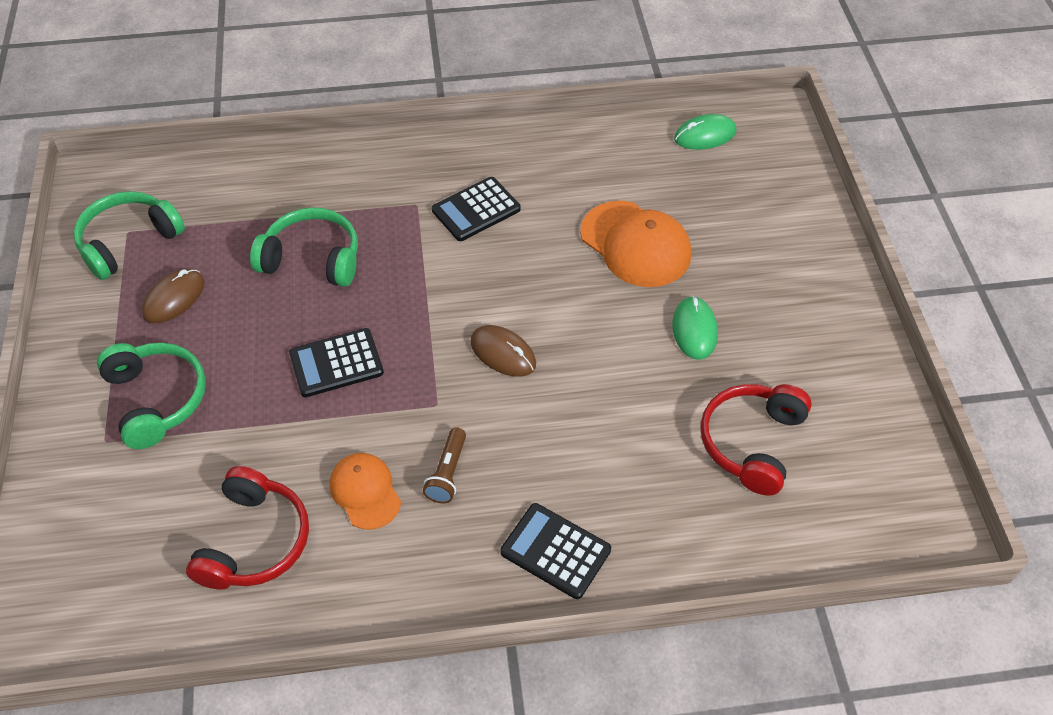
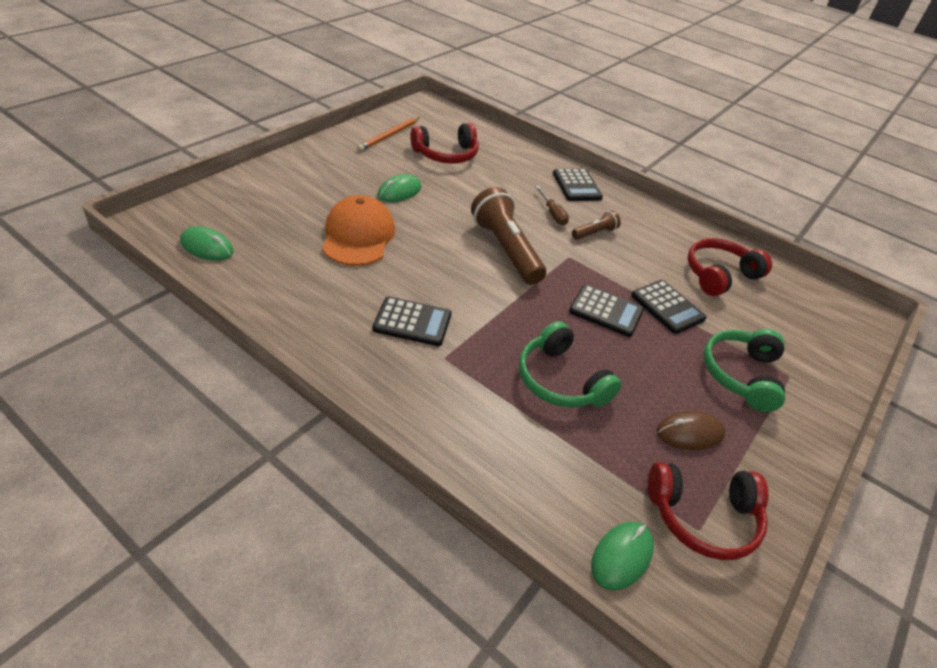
camera: 140 degrees left, 10 degrees down
(128, 242) = (703, 517): green headphones -> red headphones
(171, 179) = (621, 556): none -> green mouse
(281, 426) = (667, 307): none -> black calculator
(365, 492) = (644, 254): orange cap -> none
(503, 353) = (506, 249): brown mouse -> brown flashlight
(522, 459) = (553, 214): none -> brown screwdriver
(848, 407) = (389, 136): none -> orange pencil

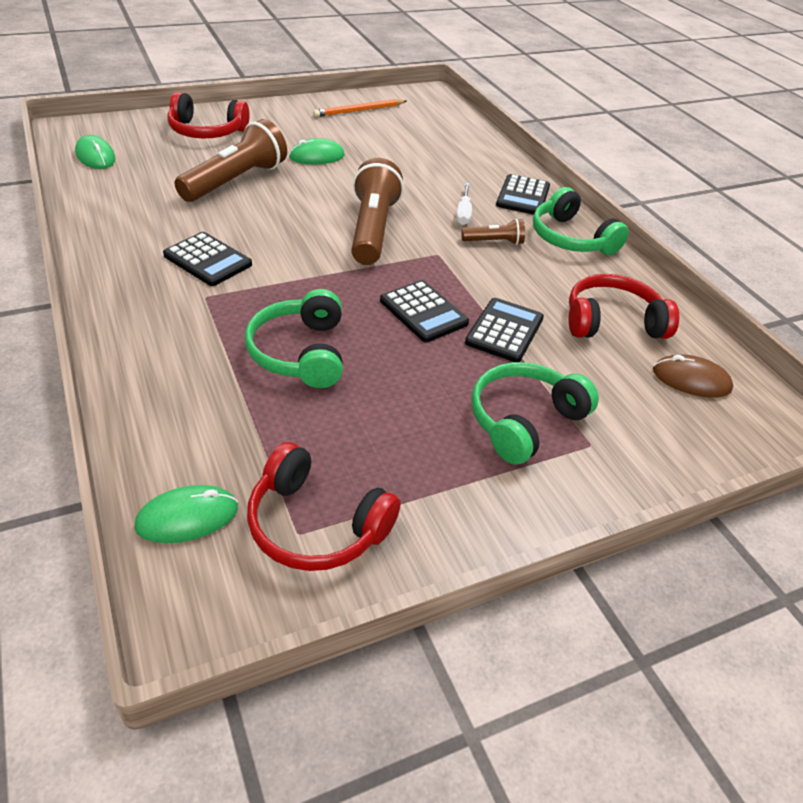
camera: 30 degrees right, 0 degrees up
(358, 236) = (235, 181): orange cap -> brown flashlight
(446, 154) = (402, 137): red headphones -> red headphones (207, 131)
(553, 214) = (463, 213): brown screwdriver -> white screwdriver
(637, 213) = (571, 238): none -> green headphones
(667, 307) = (504, 331): black calculator -> black calculator turned 150 degrees counterclockwise
(689, 433) = (392, 448): brown mouse -> brown mouse (691, 380)

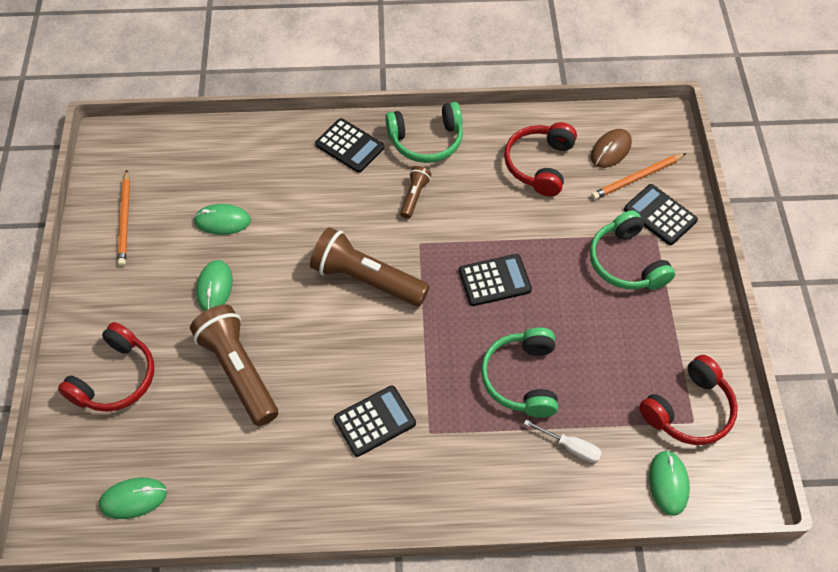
camera: 65 degrees left, 15 degrees up
(300, 352) = (521, 378): green headphones -> green headphones turned 75 degrees clockwise
(387, 149) = (222, 221): none -> green mouse
(463, 213) = (363, 201): white screwdriver -> white screwdriver (570, 447)
(504, 331) = (531, 236): black calculator -> black calculator (660, 215)
(669, 412) = (637, 178): none -> orange pencil

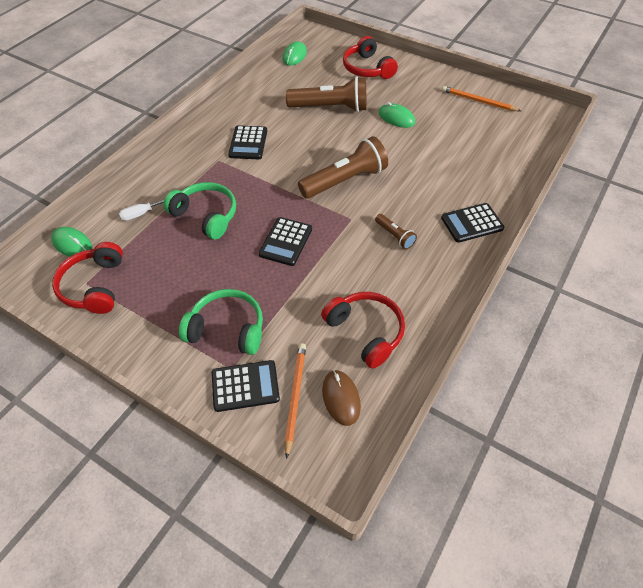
camera: 125 degrees right, 5 degrees down
(222, 221) = (446, 137): green mouse -> none
(426, 141) = (446, 270): green headphones -> none

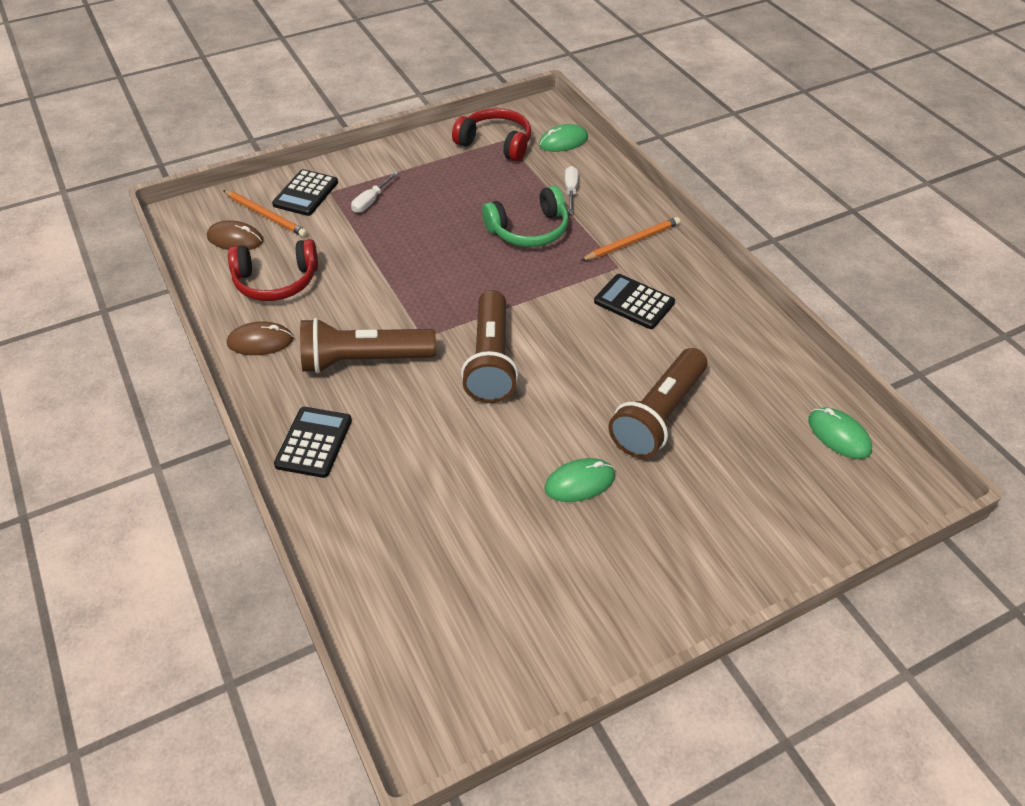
camera: 120 degrees right, 5 degrees down
(227, 329) = (371, 201): green headphones -> white screwdriver
(286, 242) = (438, 273): black calculator -> none
(367, 68) = (744, 517): red headphones -> none
(395, 236) = (364, 360): brown flashlight -> brown flashlight, size x2.06
(427, 300) = (260, 341): none -> brown mouse
(478, 101) = (545, 628): orange pencil -> orange pencil (632, 242)

